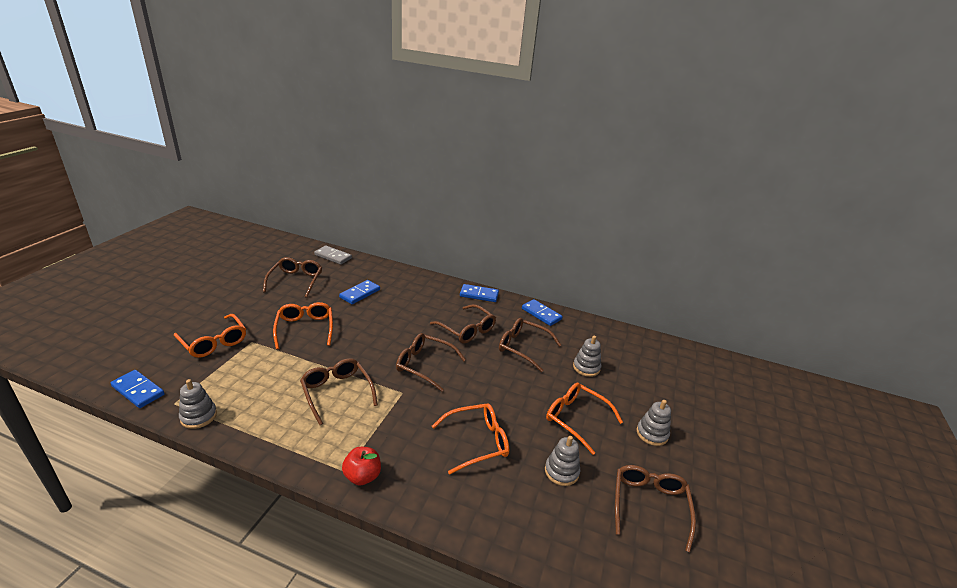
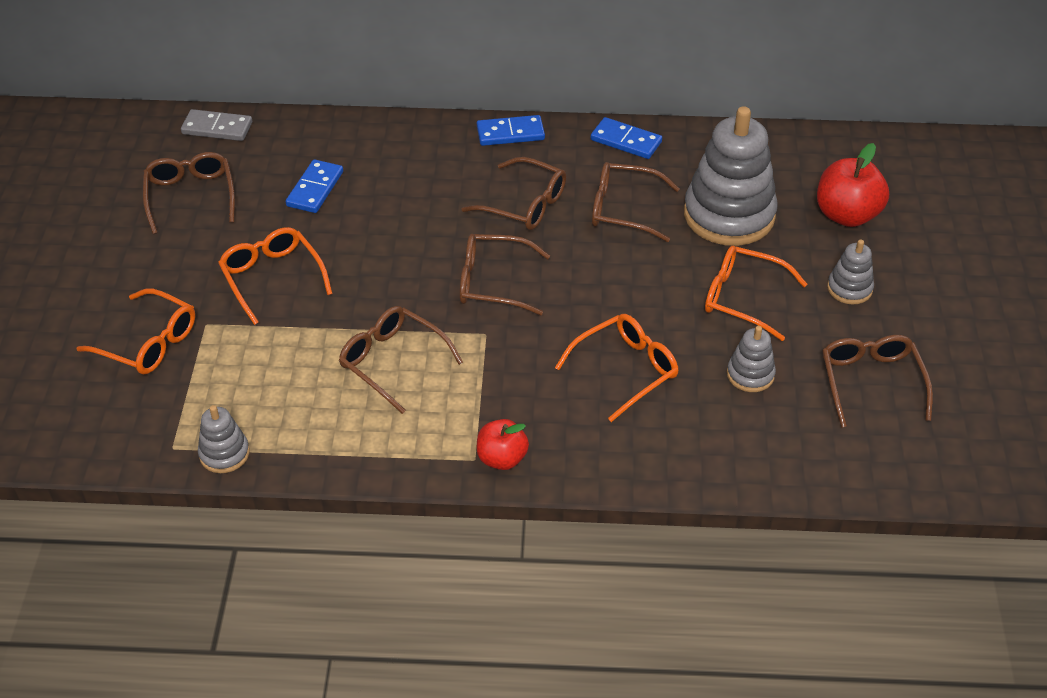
camera: 15 degrees left, 15 degrees up
(138, 390) = (104, 447): blue domino -> none
(586, 367) = (729, 215): grey stacking toy -> grey stacking toy, size x2.13
(663, 388) = (846, 215): none -> red apple

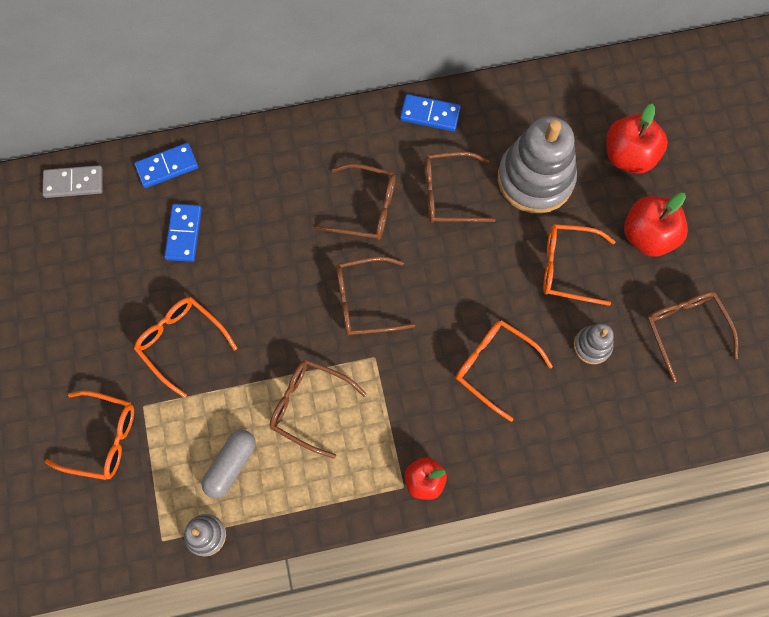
camera: 15 degrees left, 25 degrees up
(190, 197) = (79, 269): brown glasses -> none
(281, 396) = (231, 465): none -> grey capsule
(510, 133) = (330, 128): blue domino -> blue domino (167, 166)
(625, 370) = (495, 367): orange glasses -> orange glasses turned 90 degrees counterclockwise
(849, 288) = (648, 236): grey stacking toy -> red apple

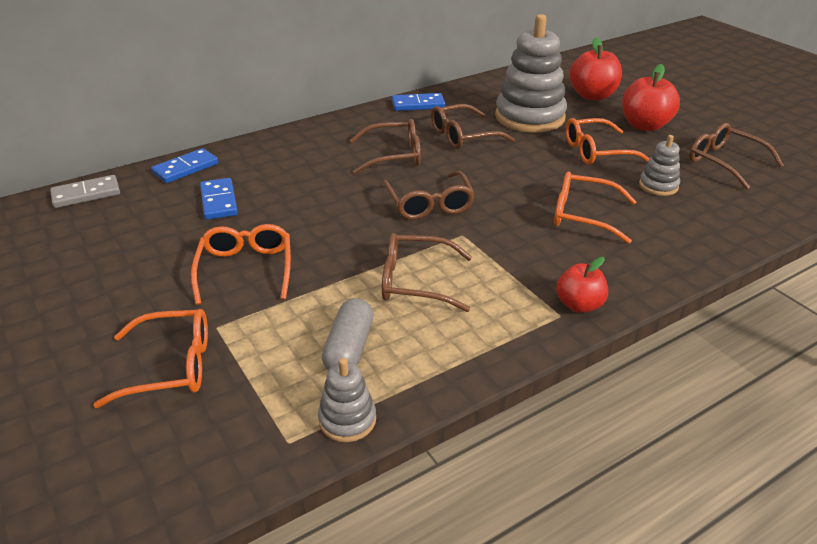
camera: 20 degrees left, 35 degrees down
(181, 343) = (245, 270): orange glasses -> orange glasses turned 60 degrees clockwise
(365, 301) = (429, 204): brown glasses -> brown glasses turned 75 degrees counterclockwise

